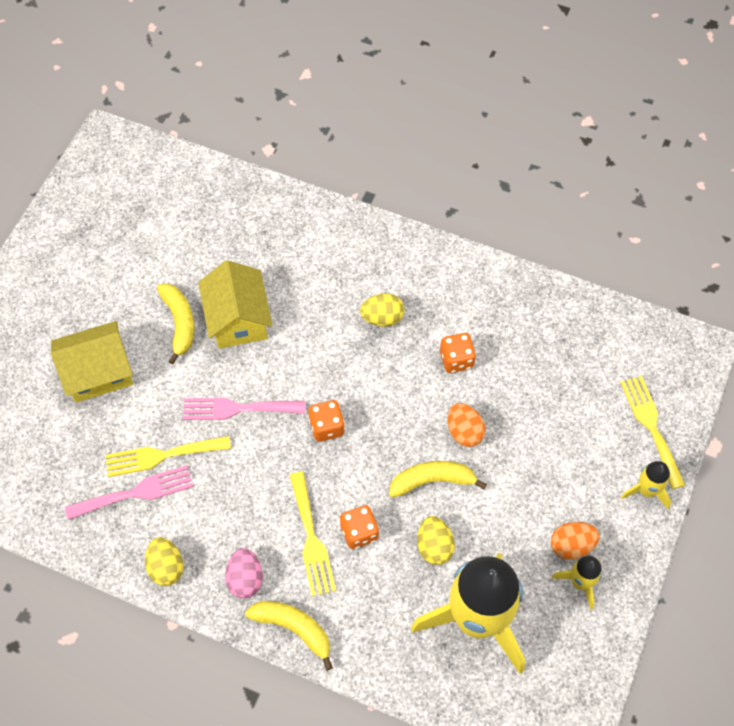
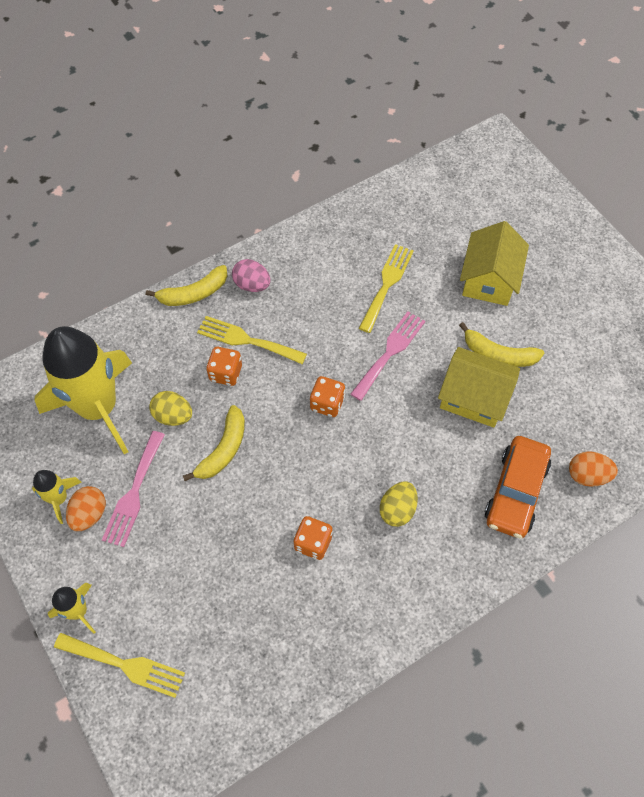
camera: 125 degrees right, 0 degrees up
(136, 492) = (369, 255): pink fork -> pink fork (134, 493)
(166, 567) = (299, 245): yellow egg -> none
(304, 248) = (515, 492): none -> orange car
(464, 432) = (244, 502): orange egg -> orange egg (587, 475)

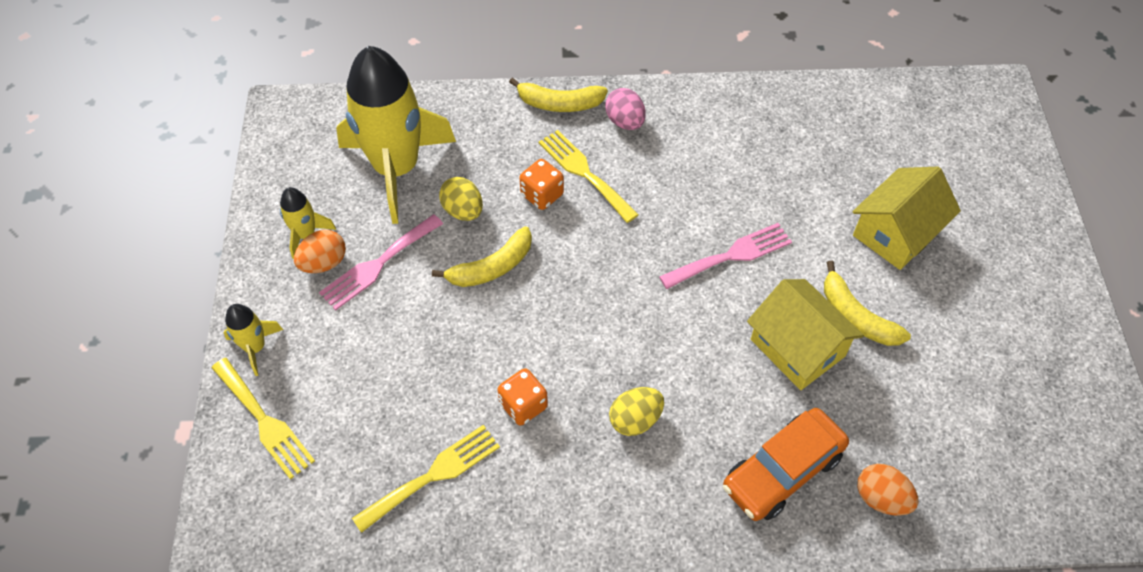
camera: 30 degrees right, 5 degrees down
(327, 403) = (628, 275): orange dice -> none
(387, 284) = (772, 185): yellow fork -> yellow fork (433, 475)

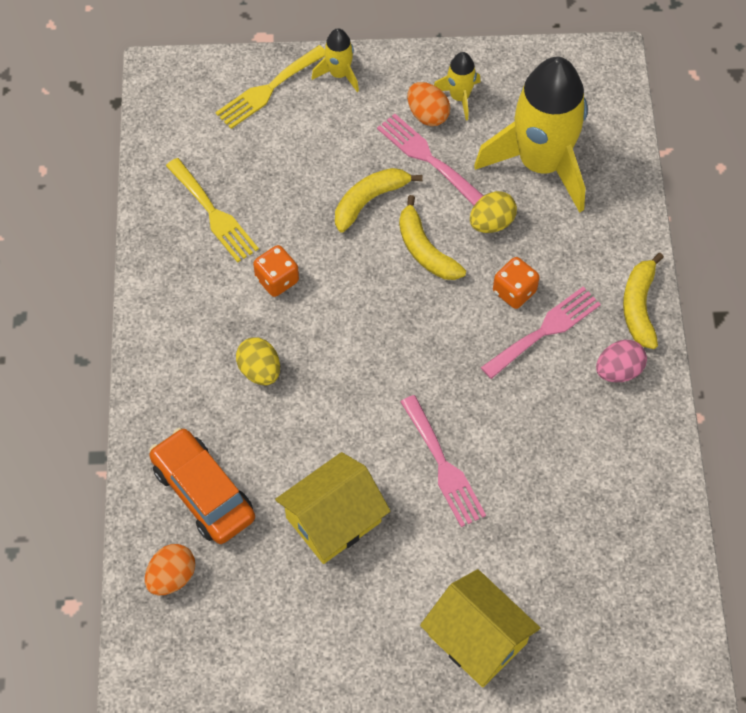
camera: 90 degrees right, 5 degrees up
(584, 173) = (545, 330): yellow fork -> pink fork
(856, 316) = (370, 581): yellow banana -> yellow banana (369, 200)

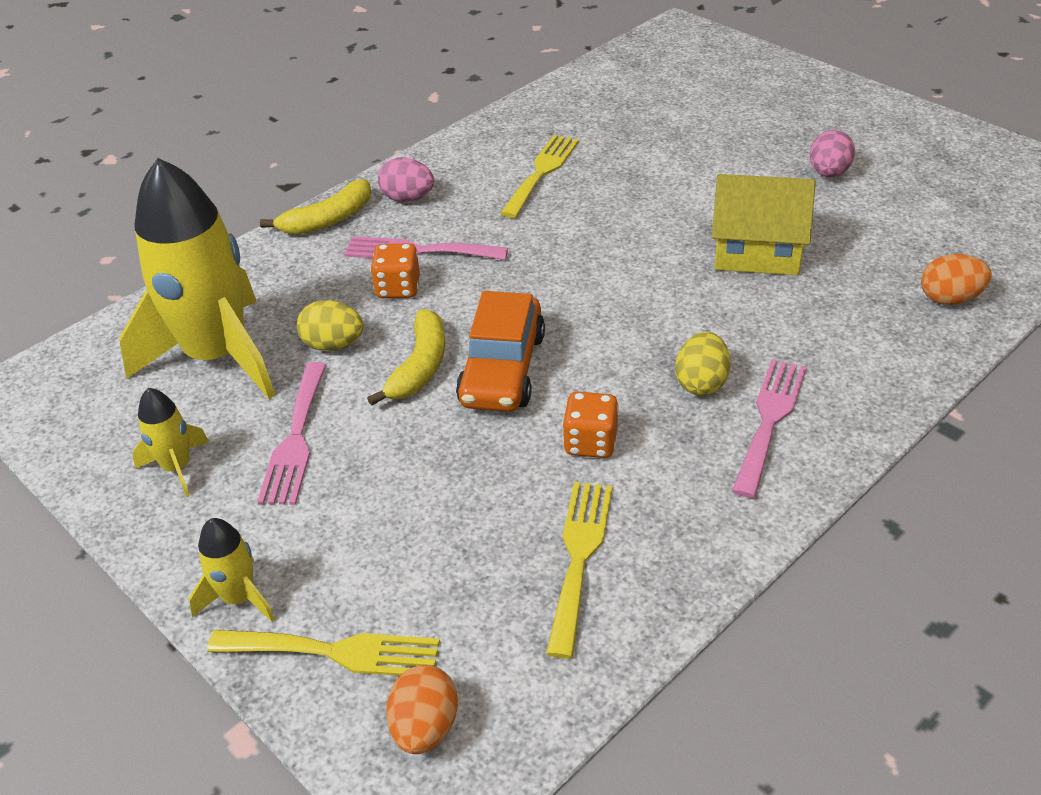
camera: 130 degrees left, 20 degrees down
(203, 492) = (860, 333): orange car -> orange car (502, 369)
(364, 664) = (828, 173): none -> pink egg
(369, 200) = (405, 443): yellow banana -> none
(427, 114) = (230, 476): orange egg -> orange egg (425, 727)
(443, 466) = (622, 229): pink fork -> pink fork (769, 420)
(477, 638) = (725, 142): yellow house -> none
(566, 478) = (541, 172): none -> yellow fork

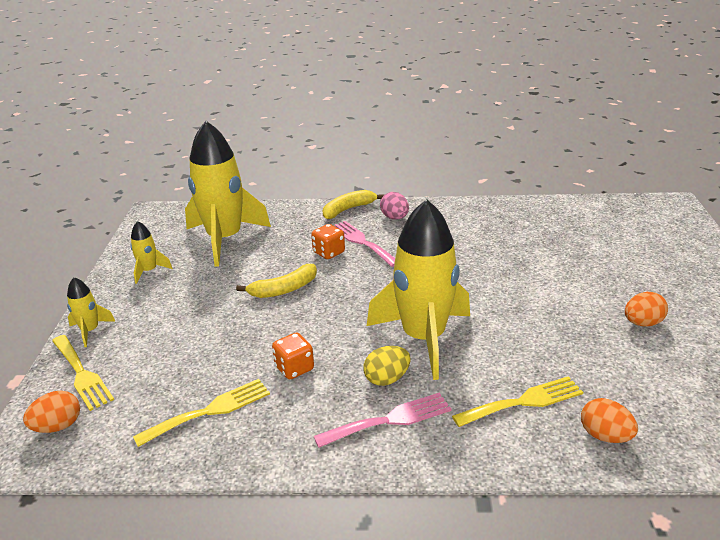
camera: 45 degrees right, 10 degrees down
(296, 439) = (198, 287): pink fork -> none
(328, 220) = (348, 209): yellow banana -> yellow banana turned 135 degrees clockwise
(333, 345) = (268, 260): yellow egg -> none
(502, 369) = (312, 312): orange car -> none
(541, 172) = (475, 238): yellow fork -> yellow fork (523, 402)
(667, 316) = (423, 338): none -> yellow rocket
(757, 252) = (525, 337): yellow house -> none
(828, 173) = (642, 323): pink egg -> orange egg

